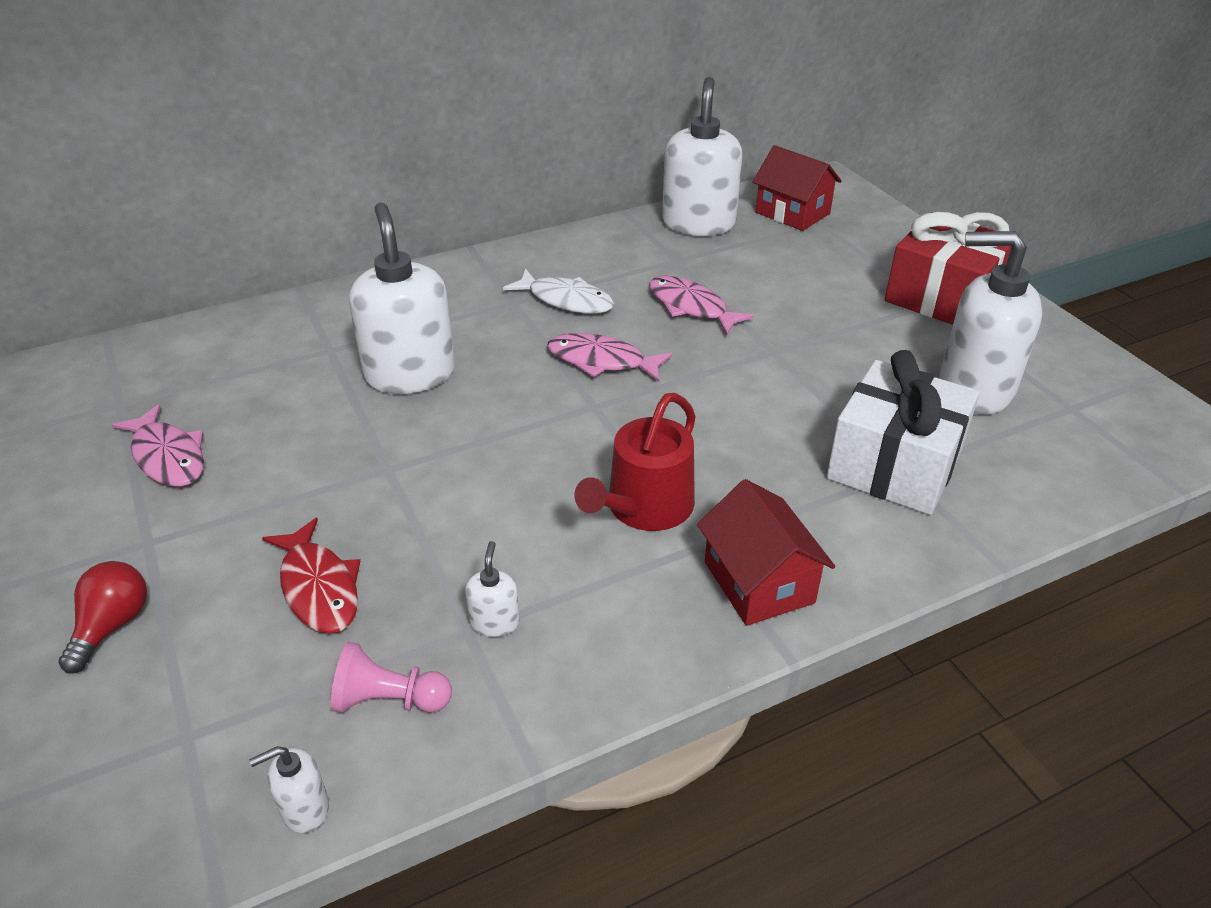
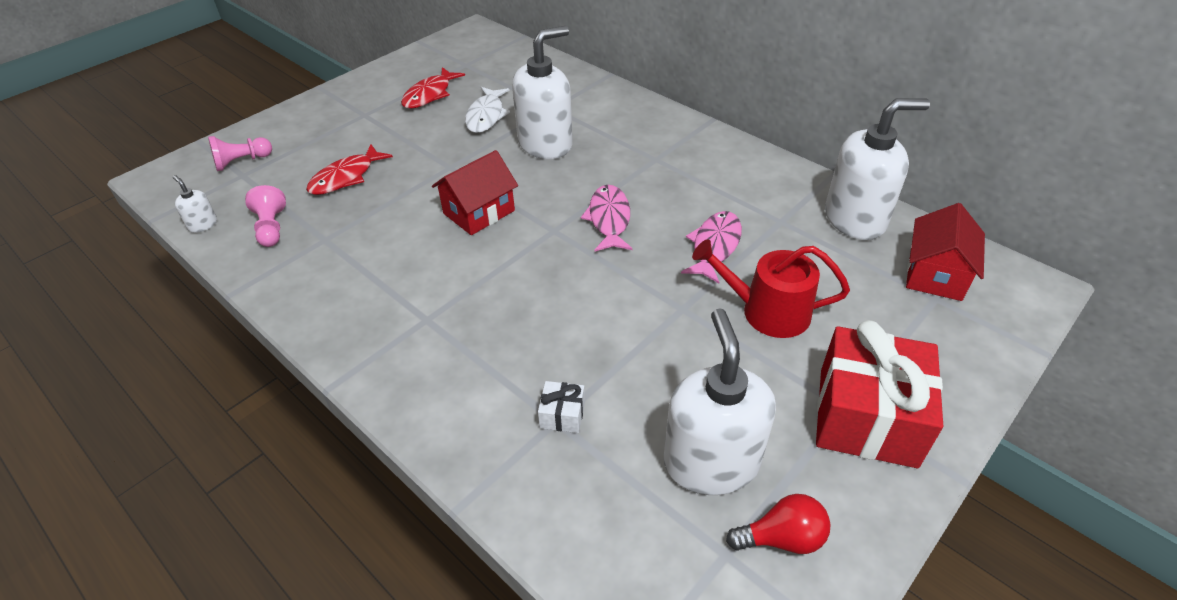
camera: 70 degrees right, 5 degrees up
(112, 626) = (306, 128): red light bulb -> red light bulb (782, 538)
(138, 735) = (242, 162): none -> pink pawn
(168, 457) = (430, 95): pink fish -> red fish
(495, 622) = (334, 247): white soap dispenser -> none
(566, 300) = (676, 181): white fish -> white fish (486, 116)
(644, 508) = (454, 282): red watering can -> red watering can (767, 311)
(759, 582) = (397, 356): red house -> red house (479, 212)
(894, 465) = (562, 415): white gift -> white gift, size x0.40

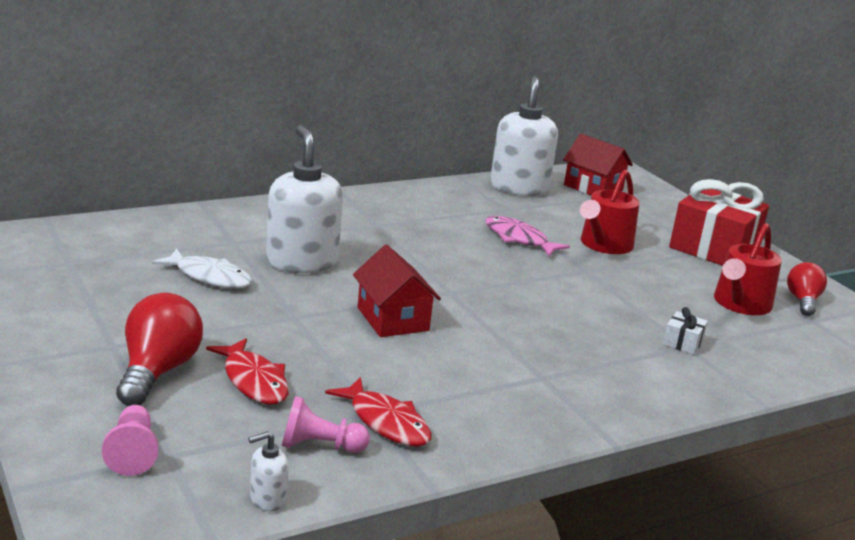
camera: 75 degrees left, 20 degrees down
(340, 139) = (157, 371): none -> red light bulb
(430, 95) = (117, 297): red fish -> red fish (386, 422)
(609, 219) = (452, 266): pink fish -> none
(711, 462) = (740, 304): white soap dispenser -> red watering can

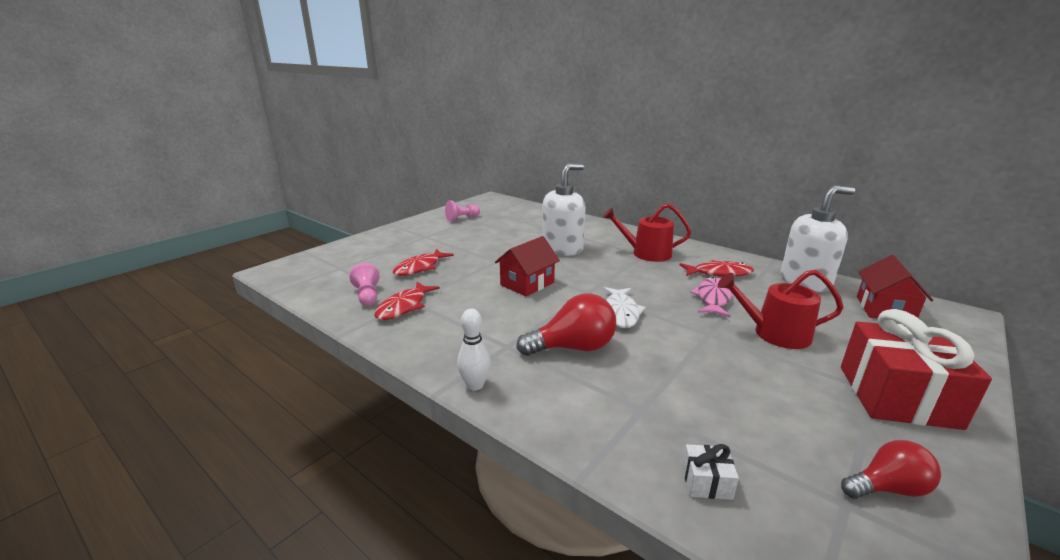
camera: 70 degrees right, 0 degrees up
(132, 453) = (338, 261): pink pawn -> pink pawn (462, 218)
(157, 371) = (411, 249): red light bulb -> red light bulb (573, 348)
(209, 277) = (514, 236): white fish -> white fish (621, 312)
(267, 499) = (311, 295): white soap dispenser -> none
(465, 212) = (719, 273): none -> red fish
(611, 417) = (475, 385): none -> white bowling pin
(682, 343) = (645, 404): white gift -> white gift (706, 482)
(740, 304) = (789, 433): red watering can -> red watering can (646, 253)

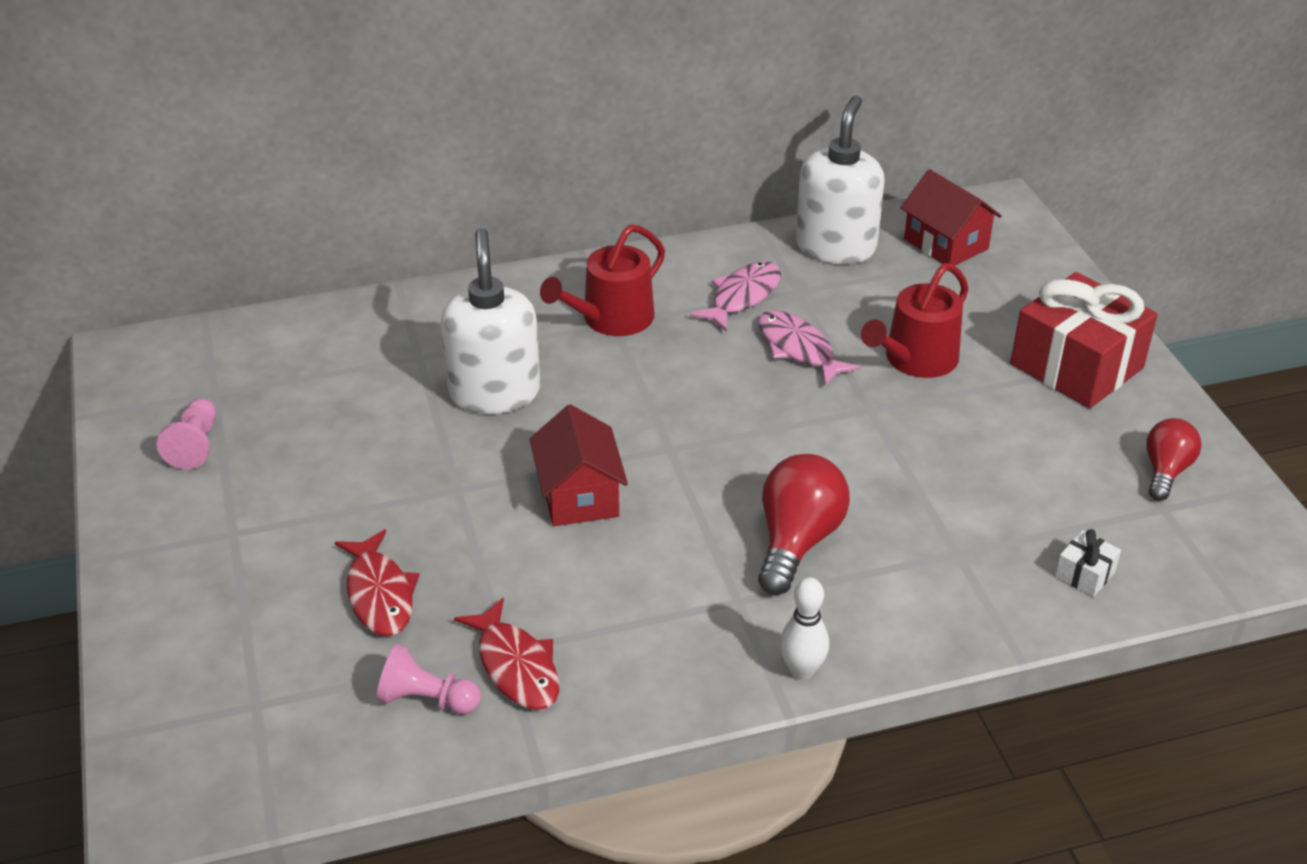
camera: 55 degrees left, 15 degrees up
(621, 312) = (754, 450): white fish -> none
(719, 273) = (742, 297): red fish -> pink fish

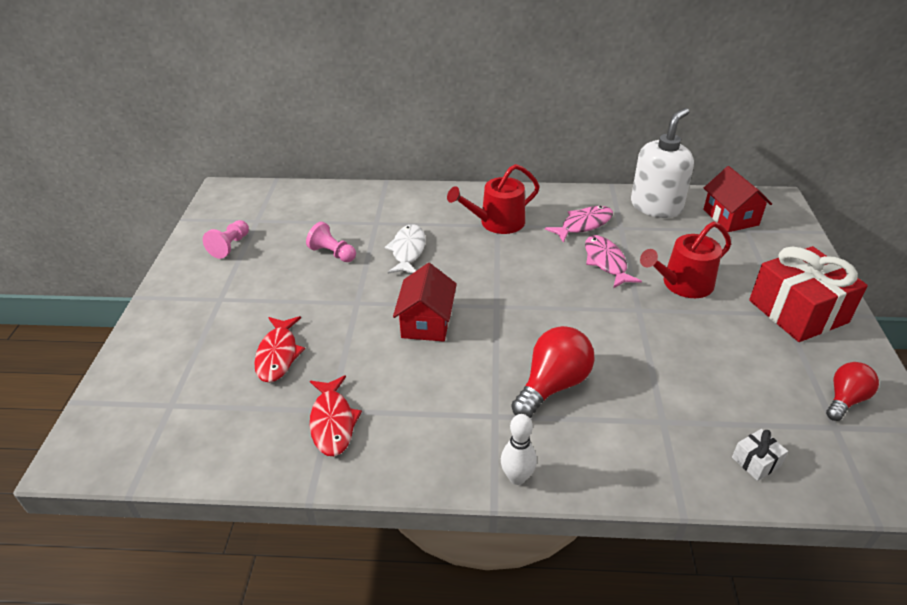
camera: 20 degrees right, 0 degrees up
(427, 699) = (268, 429): pink pawn -> pink pawn (332, 253)
(494, 392) = (408, 251): white soap dispenser -> white fish

